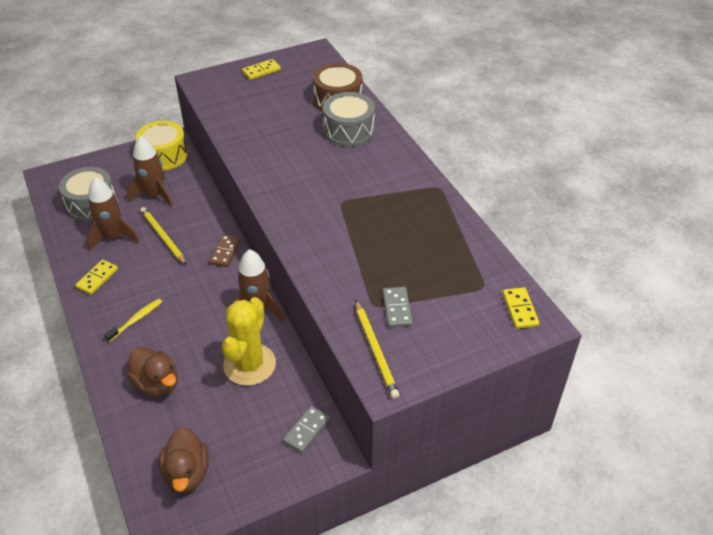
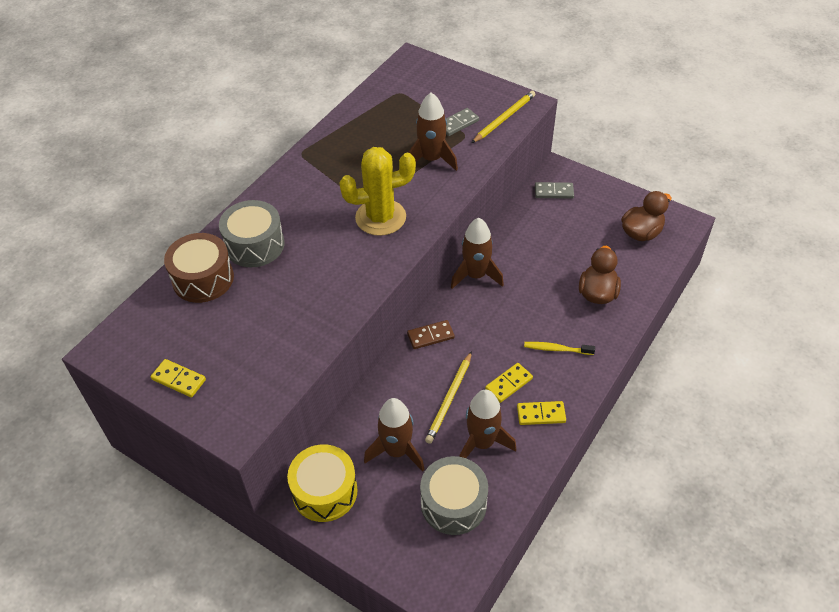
camera: 120 degrees left, 5 degrees up
(249, 364) = (531, 249): yellow cactus -> yellow cactus (380, 217)
(360, 265) = (431, 159): none -> brown rocket
(520, 309) = (407, 70): yellow domino -> yellow domino (508, 384)

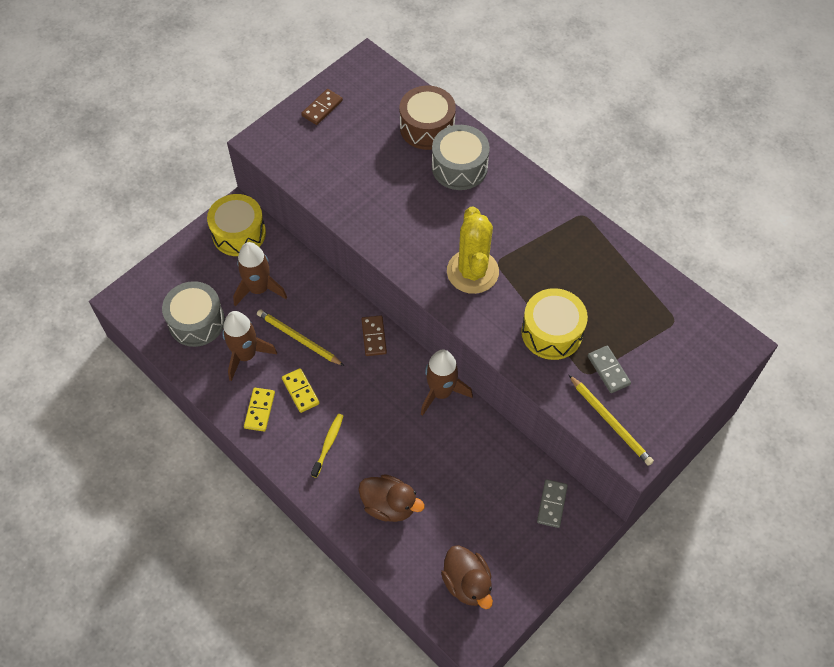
camera: 100 degrees right, 10 degrees up
(179, 379) = (322, 108): yellow domino -> brown domino
(431, 159) = (552, 332): brown rocket -> yellow drum

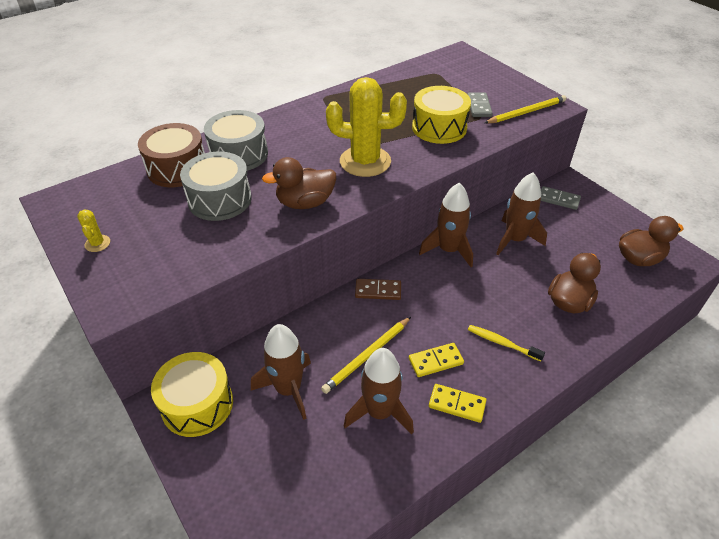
camera: 80 degrees left, 15 degrees down
(196, 321) = (318, 467): grey drum -> grey drum (220, 199)
(322, 108) = (97, 243): brown domino -> yellow cactus
(399, 234) = (305, 203): none -> brown duck
(471, 455) = (515, 239): none -> brown rocket
(608, 370) = (479, 106): grey domino -> grey domino turned 75 degrees counterclockwise

